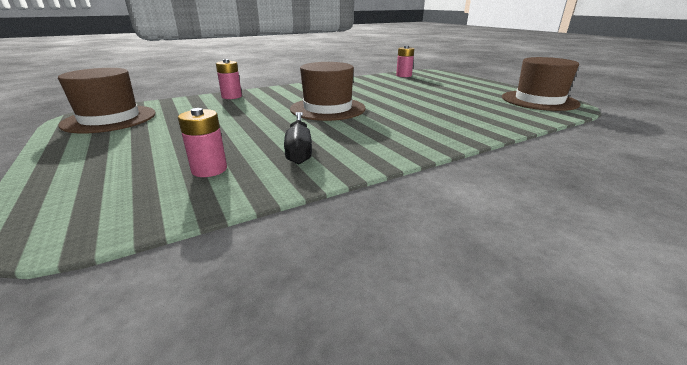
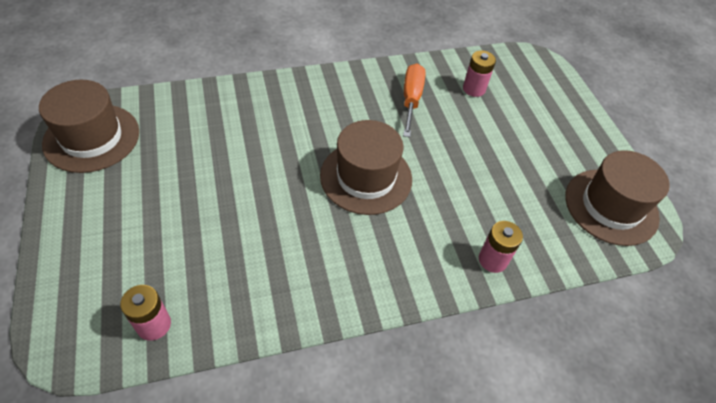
camera: 170 degrees left, 25 degrees up
(299, 149) = (411, 99): black screwdriver -> orange screwdriver

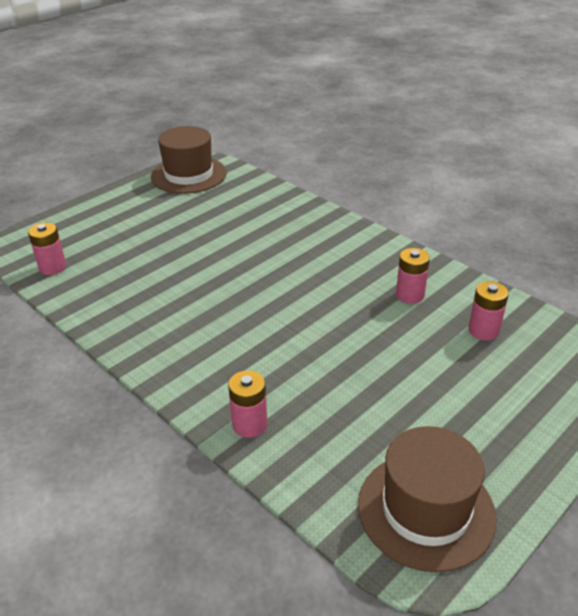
camera: 65 degrees right, 15 degrees down
(366, 177) = (276, 306): brown hat -> none
(411, 99) = (410, 295): orange screwdriver -> pink battery

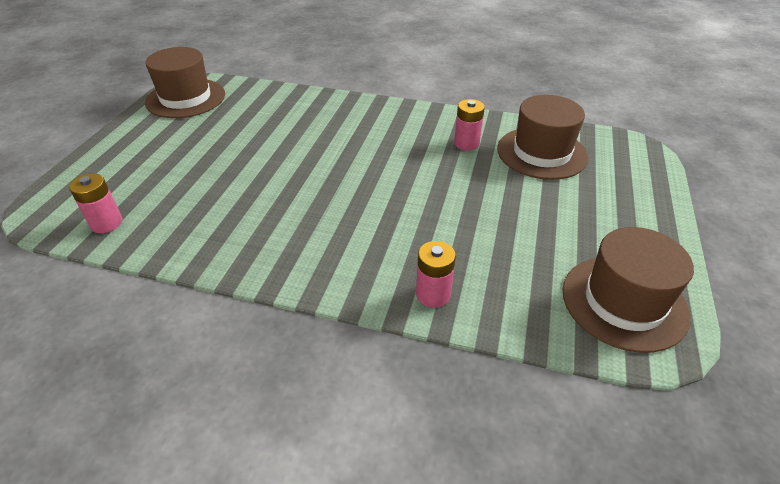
camera: 30 degrees left, 5 degrees up
(483, 331) = (541, 153): pink battery -> brown hat

